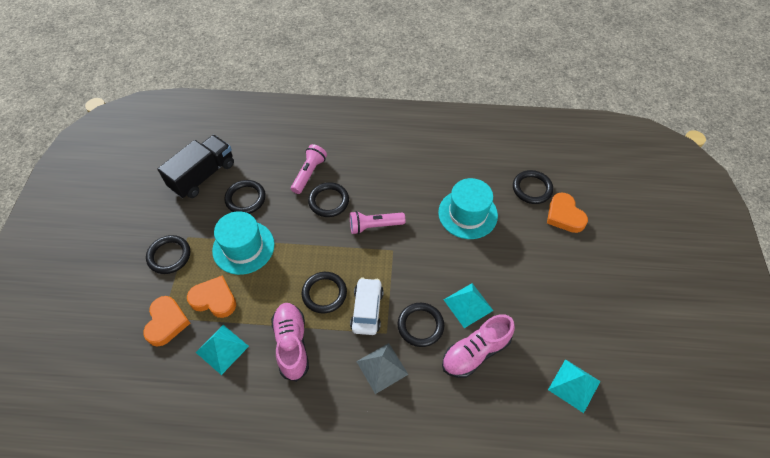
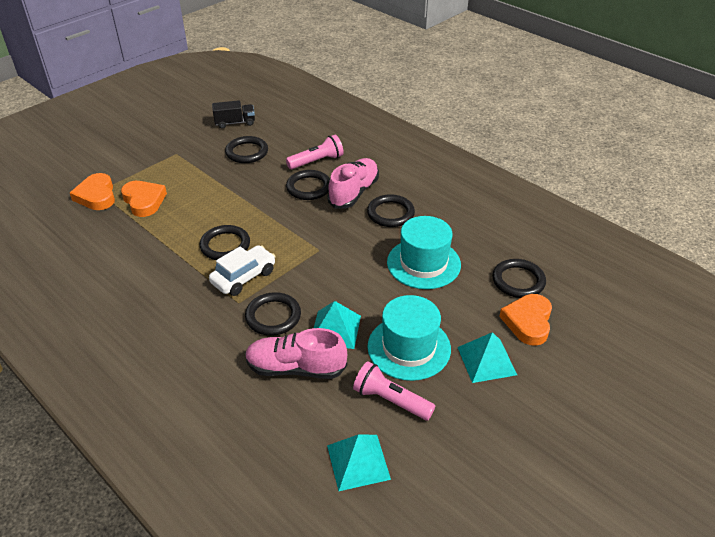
camera: 40 degrees right, 15 degrees down
(166, 322) = (96, 196): orange heart -> orange heart turned 120 degrees clockwise
(169, 256) = (149, 158): black ring -> black ring (390, 213)
(203, 175) = (235, 123): black truck -> black truck, size x0.58
(222, 349) = (109, 234): turquoise pyramid -> turquoise pyramid (486, 360)
(243, 247) = (205, 181): turquoise hat -> turquoise hat (409, 347)
(292, 344) = (159, 262): pink shoe -> pink shoe (354, 192)
(374, 226) = (325, 225): pink flashlight -> pink flashlight (390, 400)
(382, 367) = (203, 323): grey pyramid -> none

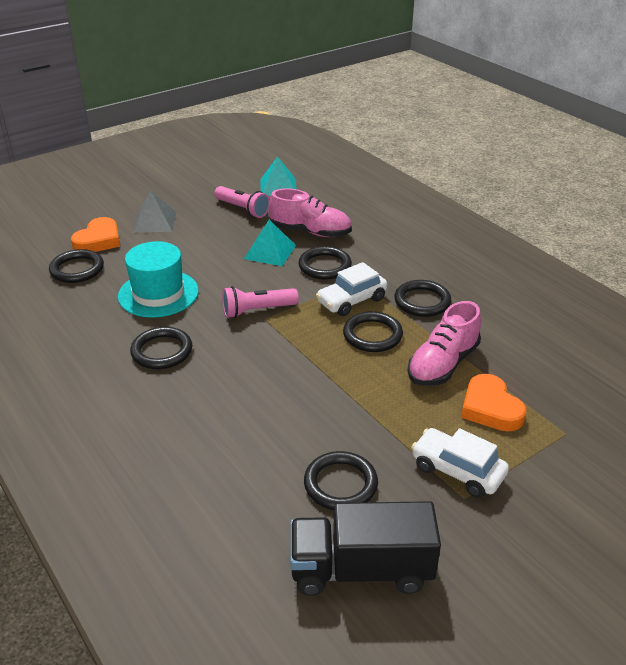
camera: 170 degrees left, 5 degrees down
(96, 196) = (564, 425): orange heart -> none
(176, 165) = (457, 471): none -> white car
(235, 123) = (361, 570): black truck -> black truck, size x1.72
(309, 187) = (254, 402): black ring -> black ring (422, 301)
(317, 161) = (228, 449): pink flashlight -> pink flashlight (257, 311)
(354, 192) = (194, 386): pink shoe -> pink shoe (442, 364)
(409, 347) = (212, 235): turquoise hat -> none
(486, 360) = (155, 222): turquoise pyramid -> grey pyramid

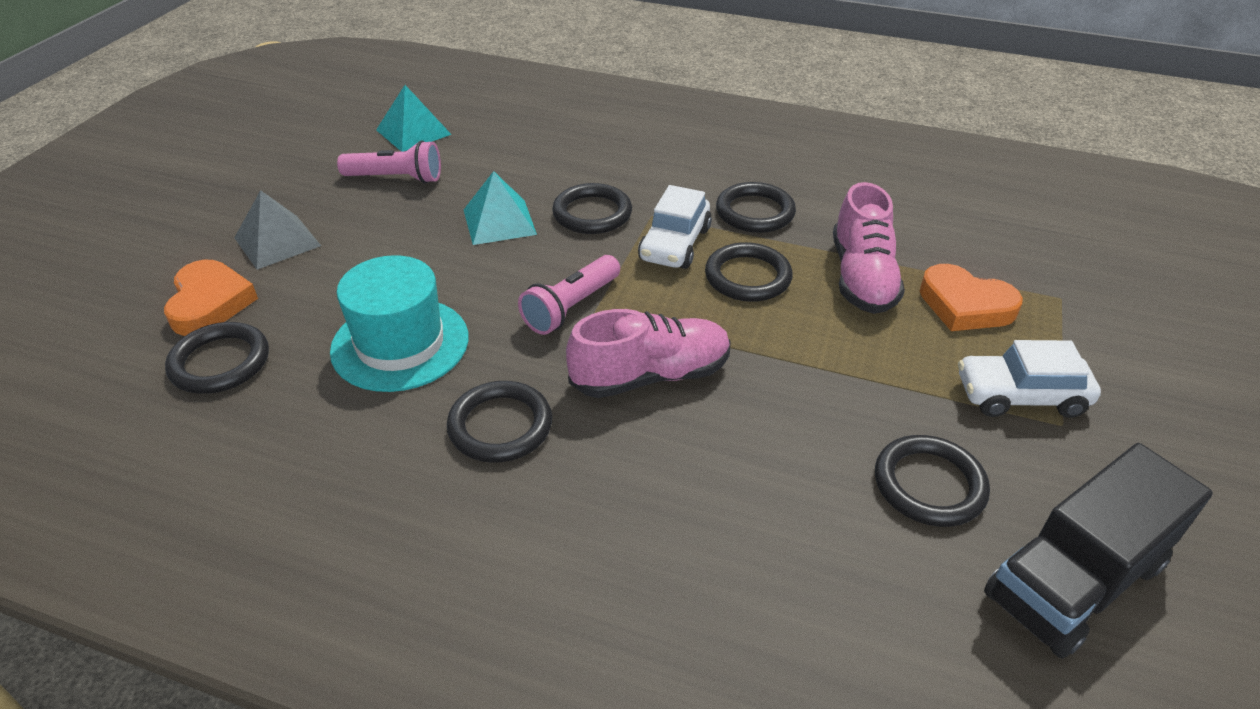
camera: 35 degrees left, 5 degrees up
(310, 232) = (524, 176): pink shoe -> pink shoe (651, 376)

